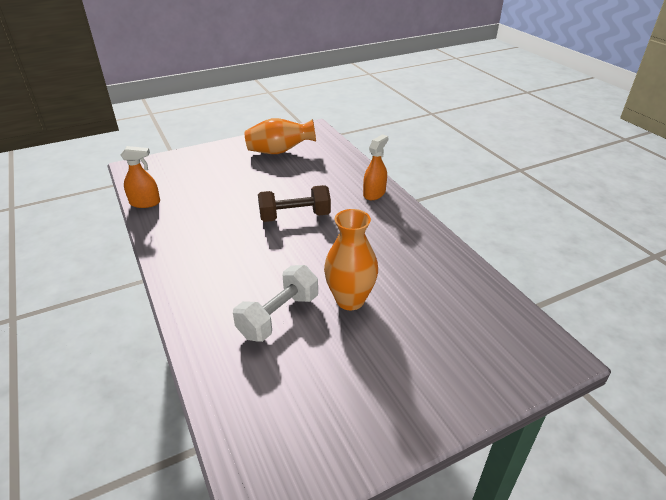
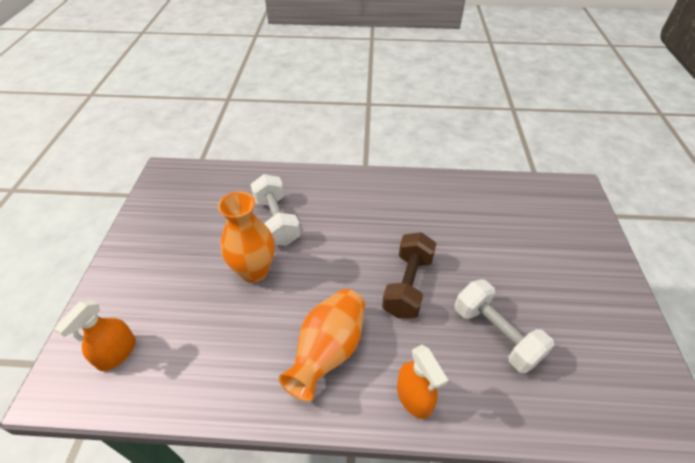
camera: 120 degrees right, 10 degrees up
(145, 203) = (495, 184): orange spray bottle -> orange spray bottle (117, 353)
(279, 152) = (586, 335): orange vase -> orange vase (328, 351)
(305, 177) = (495, 334): none -> white dumbbell

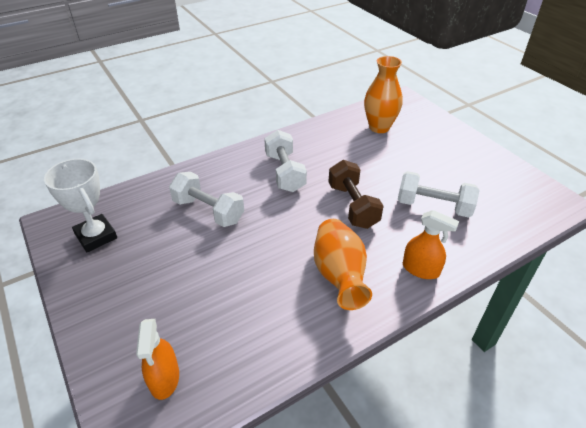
camera: 35 degrees left, 5 degrees down
(180, 199) = (96, 236): none -> white trophy
(254, 271) = (227, 255): orange vase -> orange vase (379, 127)
(374, 216) = (285, 172): none -> white dumbbell

